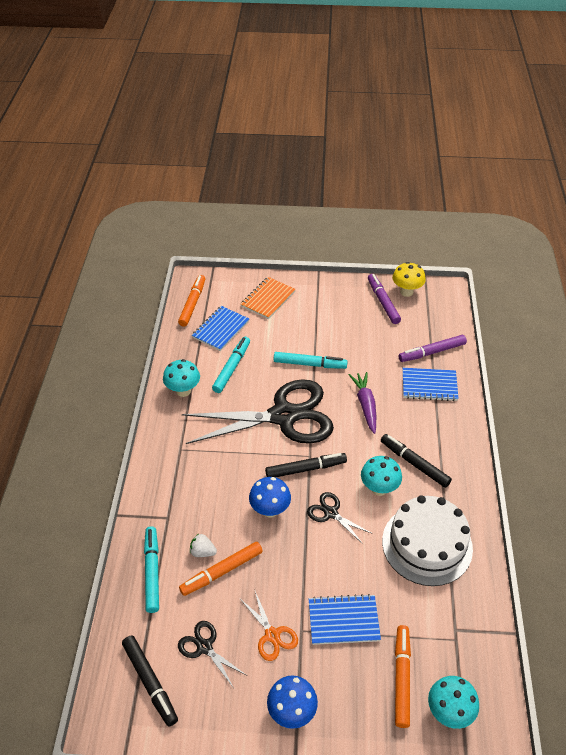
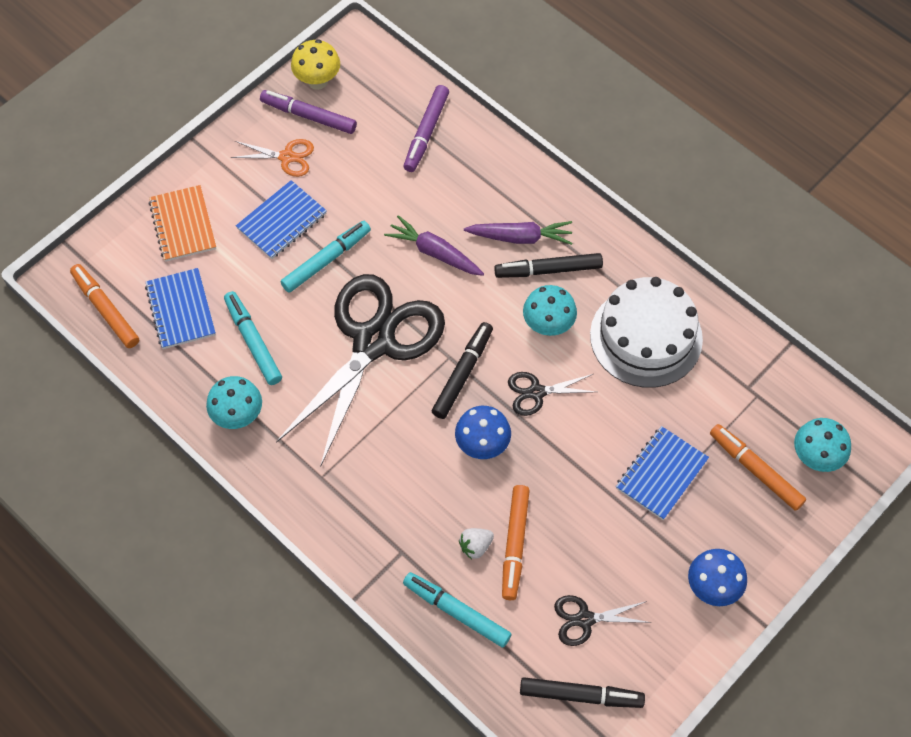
camera: 50 degrees left, 15 degrees up
(272, 635) = (624, 549): orange scissors -> orange scissors (287, 157)
(419, 436) = (520, 237): none -> purple carrot
(429, 386) = (467, 173): blue notebook -> blue notebook (282, 221)

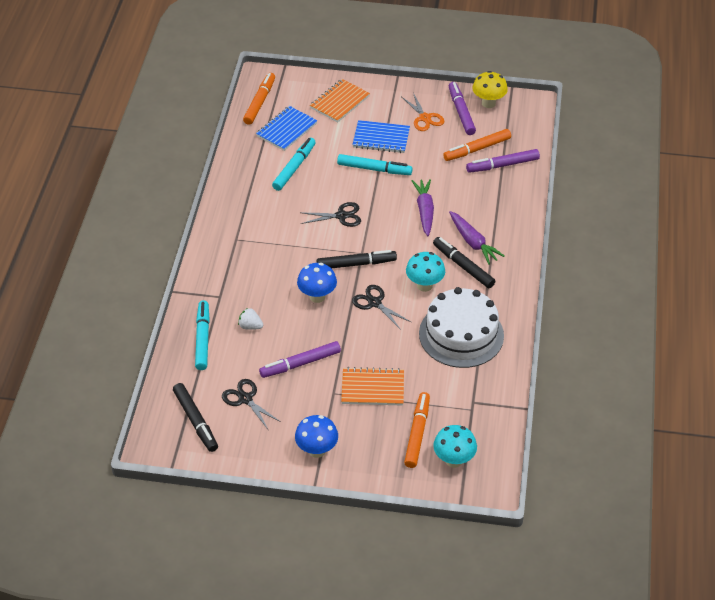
camera: 55 degrees right, 15 degrees down
(238, 416) = (243, 186): turquoise mushroom -> none
(374, 341) = (341, 216): black scissors -> black scissors, size x0.41
(515, 544) = (266, 343): orange marker -> orange marker (477, 149)
(573, 527) = (300, 364): none -> purple marker
(661, 474) = (372, 388): blue notebook -> orange notebook

